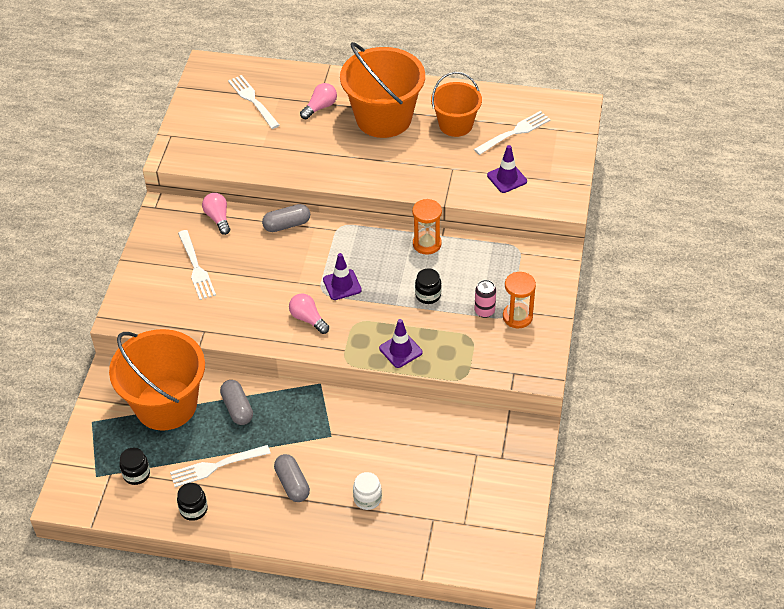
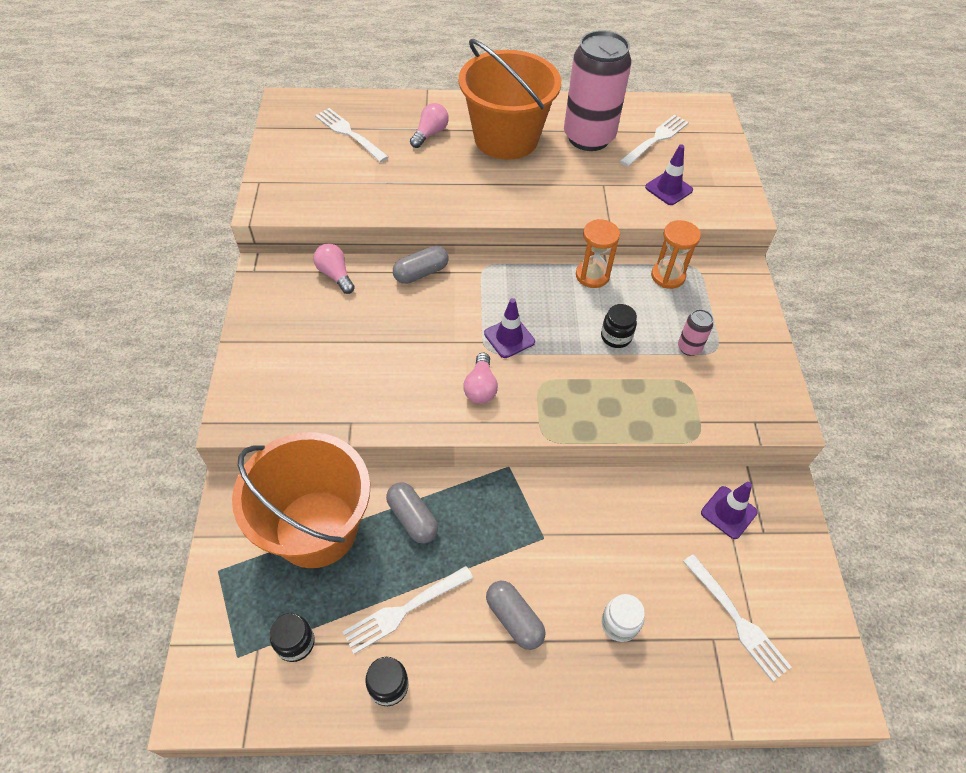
camera: 15 degrees left, 5 degrees up
(196, 267) = (321, 339): white fork -> white fork (736, 619)
(308, 319) = (480, 387): pink light bulb -> pink light bulb turned 120 degrees counterclockwise
(400, 350) = (608, 412): purple traffic cone -> purple traffic cone (728, 512)
(455, 125) = (588, 137): orange bucket -> pink can
(517, 317) = (729, 349): orange hourglass -> orange hourglass (667, 276)

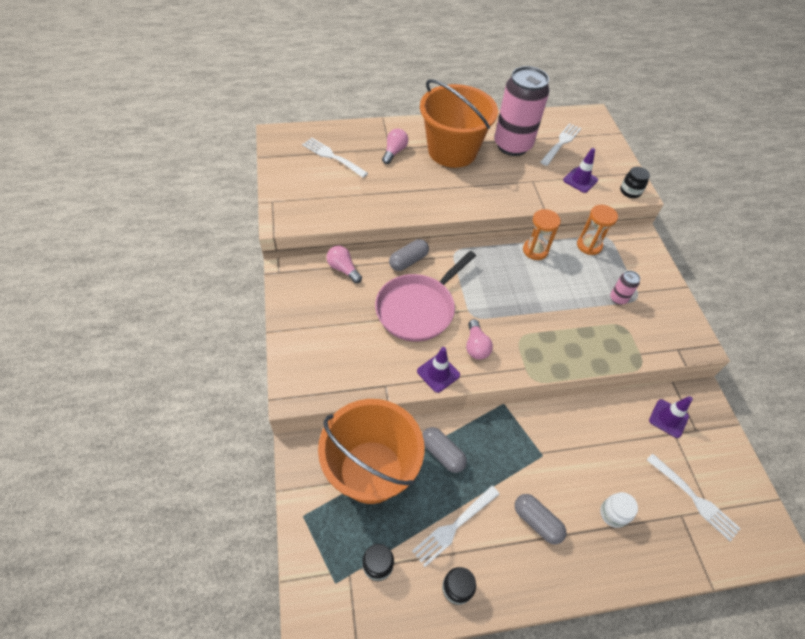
camera: 10 degrees left, 0 degrees up
(417, 333) = (418, 309): none -> pink pan
(509, 337) = (487, 305): purple traffic cone -> purple traffic cone (438, 373)
(616, 337) = (564, 296): black jar -> black jar (630, 191)

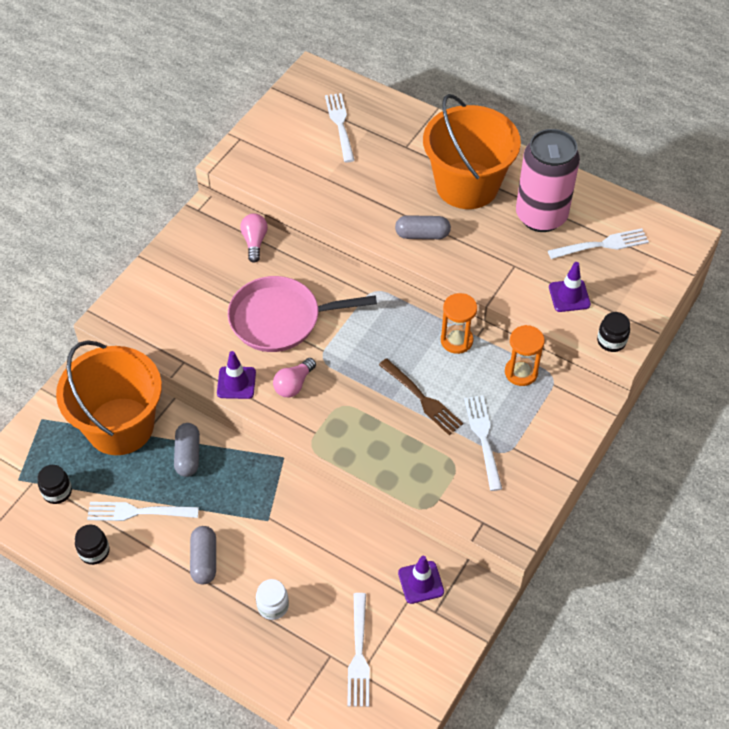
camera: 45 degrees right, 0 degrees up
(394, 152) = (406, 153): pink light bulb -> none
(408, 261) = (320, 271): grey capsule -> grey capsule (422, 235)
(558, 299) = (421, 398): none -> brown fork
(618, 298) = (483, 439): pink can -> white fork

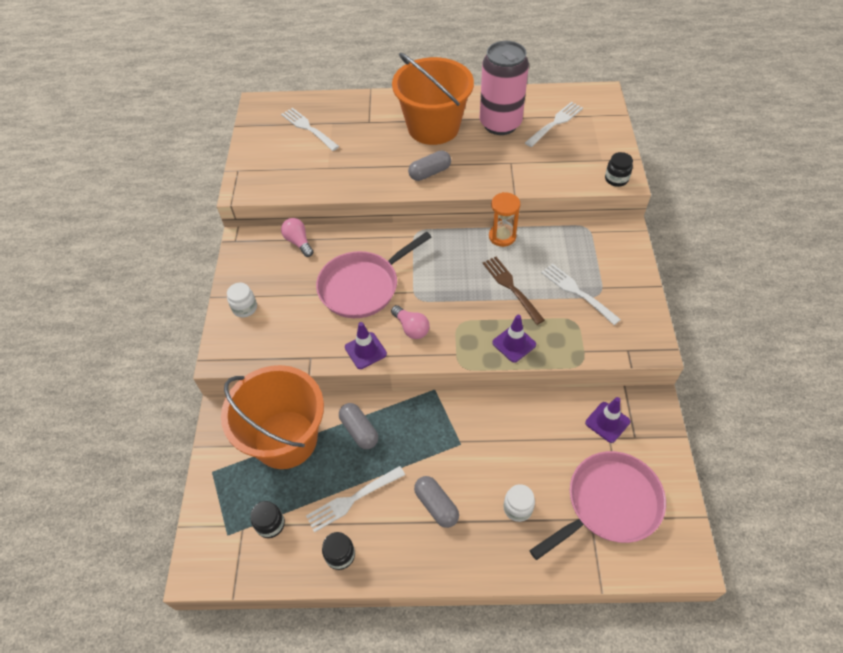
camera: 30 degrees left, 0 degrees up
(160, 282) = (245, 308): none -> white jar
(294, 384) = (411, 328): pink light bulb -> pink light bulb turned 45 degrees counterclockwise
(358, 653) = (609, 503): white fork -> pink pan
(421, 398) = (512, 288): brown fork -> brown fork turned 135 degrees counterclockwise
(521, 372) = (563, 235): orange hourglass -> none
(569, 296) = (563, 164): purple traffic cone -> purple traffic cone (514, 344)

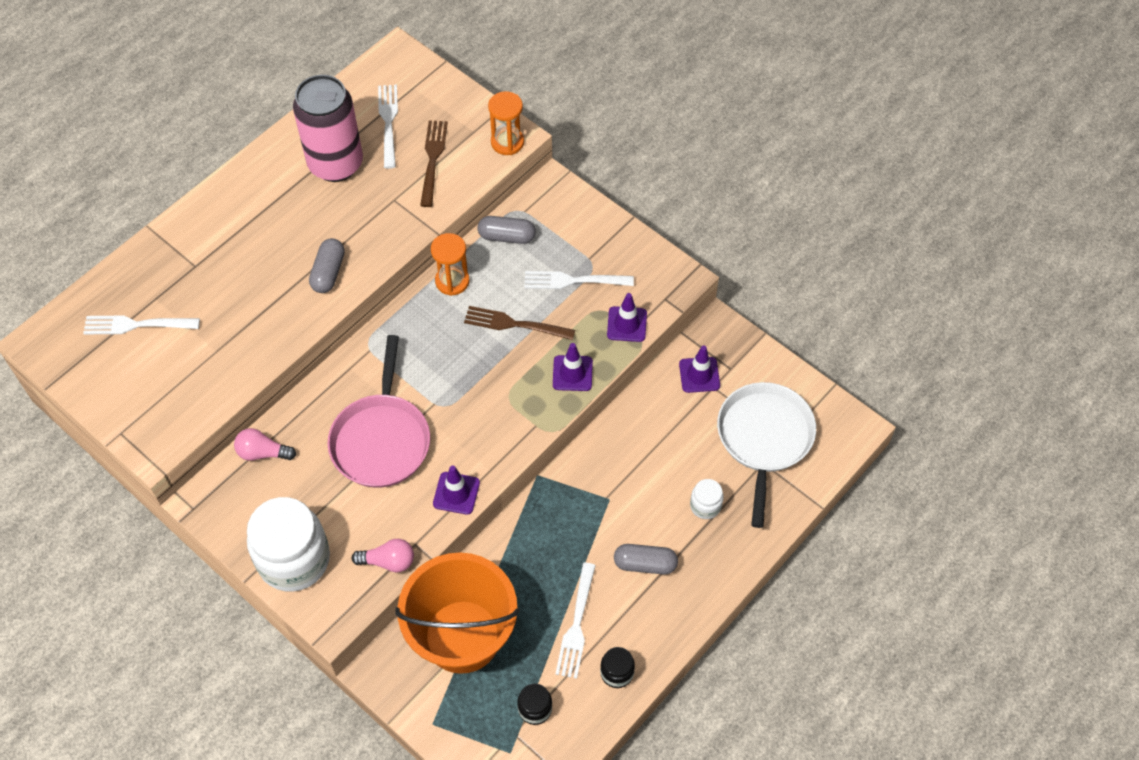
camera: 50 degrees left, 5 degrees up
(245, 308) = (294, 559): white jar -> white jar, size x2.22
(359, 430) = (516, 568): grey capsule -> grey capsule (507, 236)
(411, 328) = (471, 437): pink light bulb -> pink light bulb (388, 561)
(433, 127) = (272, 219): orange bucket -> none
(558, 158) = (433, 160): none -> brown fork
(583, 344) = (627, 324): none -> purple traffic cone
(609, 503) = (764, 438): pink pan -> white pan
(616, 179) = (507, 142): black jar -> orange hourglass

